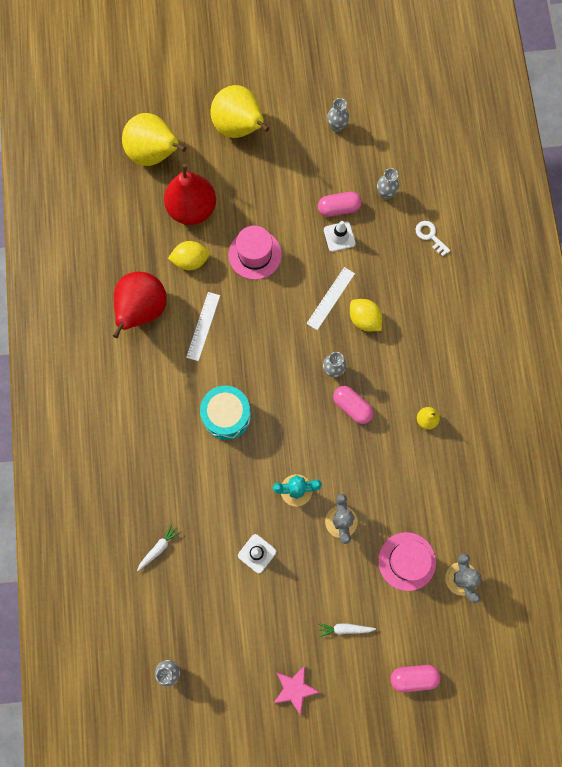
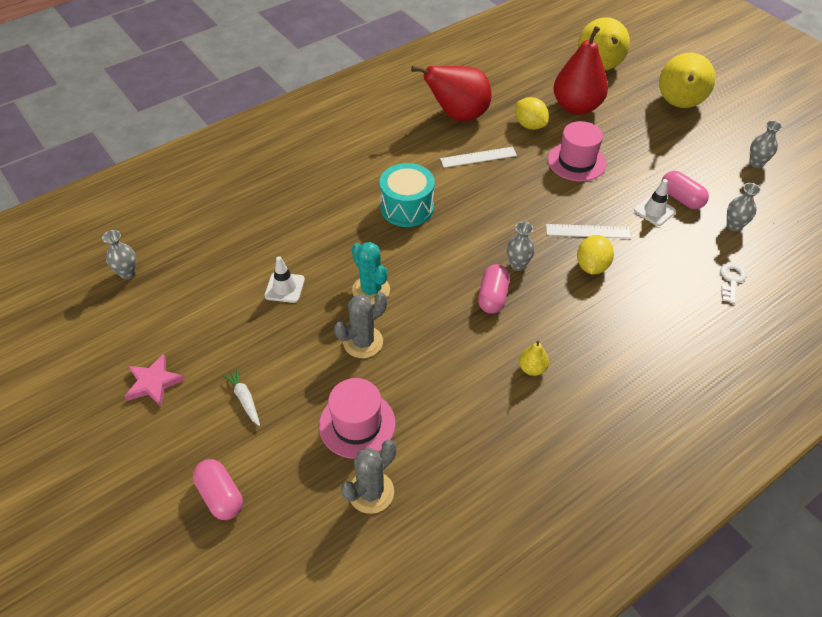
camera: 60 degrees right, 25 degrees down
(158, 548) = (246, 215): white carrot -> none

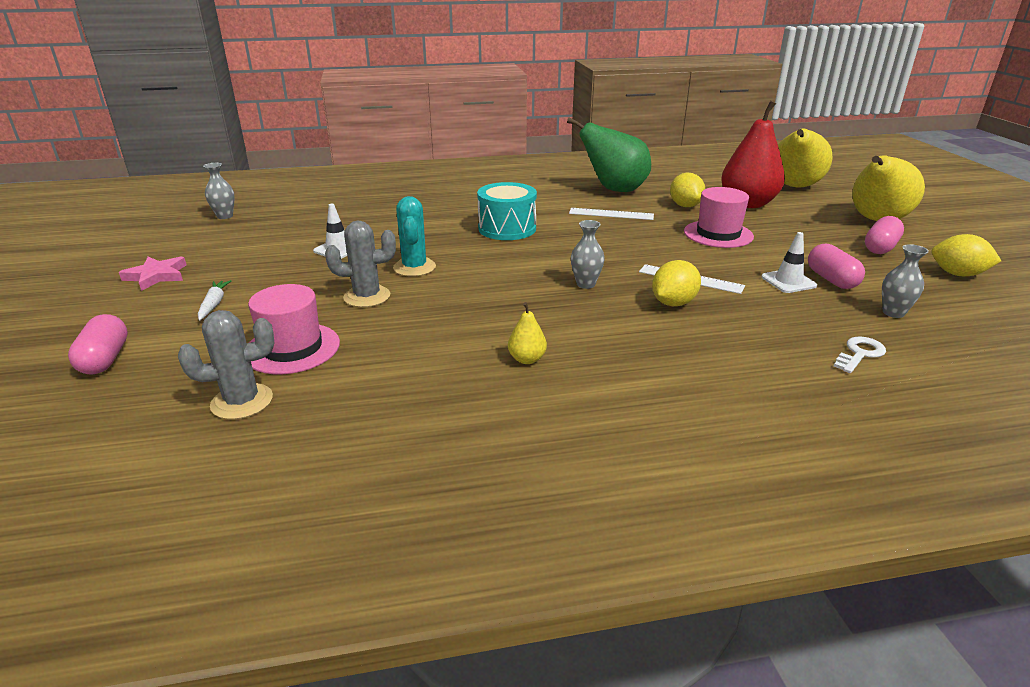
camera: 25 degrees right, 20 degrees down
(458, 116) = (614, 190): red pear -> green pear
(493, 297) = (535, 299): pink capsule -> pink capsule (880, 247)
(756, 163) = (957, 274): grey vase -> yellow lemon

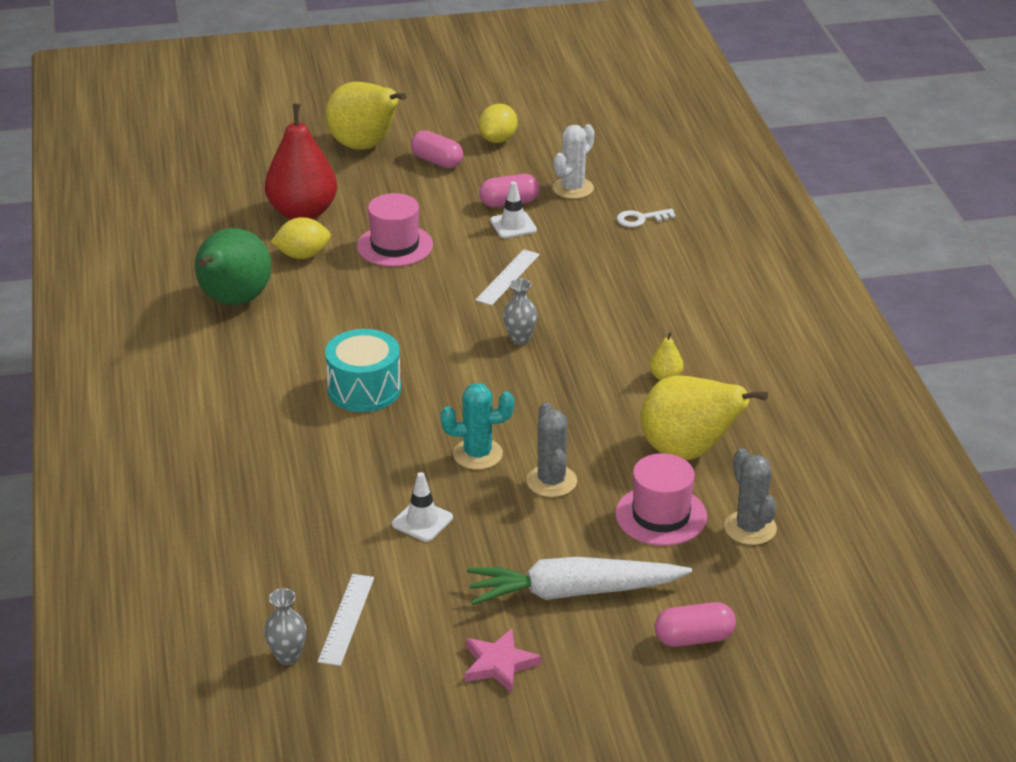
camera: 90 degrees left, 5 degrees up
(214, 304) = (573, 592): white carrot -> white carrot, size x2.38
(611, 214) = (324, 310): white ruler -> white ruler (346, 619)
(673, 303) = (559, 293): yellow lemon -> none
(794, 187) = (248, 172): yellow pear -> yellow pear (688, 452)
(860, 354) = (641, 219): white key -> white key turned 60 degrees counterclockwise
(893, 313) = (573, 188): grey vase -> white cactus

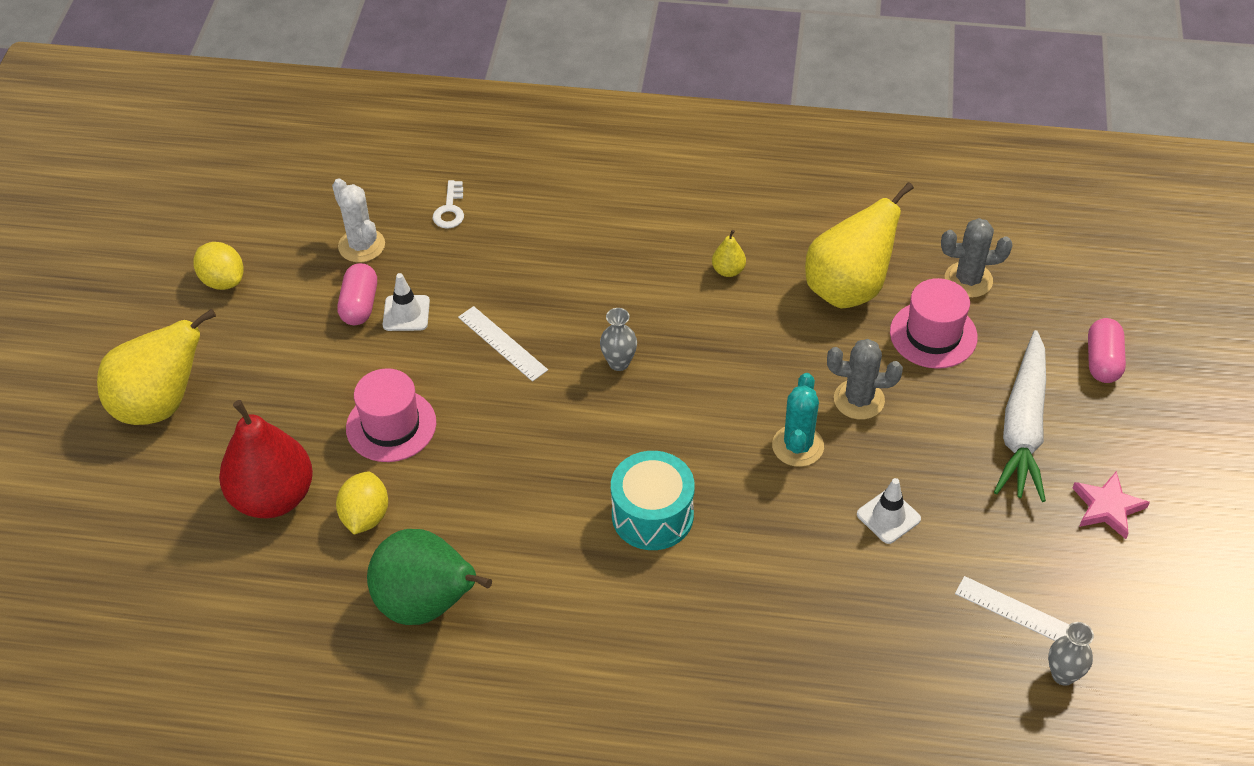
camera: 70 degrees left, 15 degrees up
(437, 161) = (236, 345): pink capsule -> none

